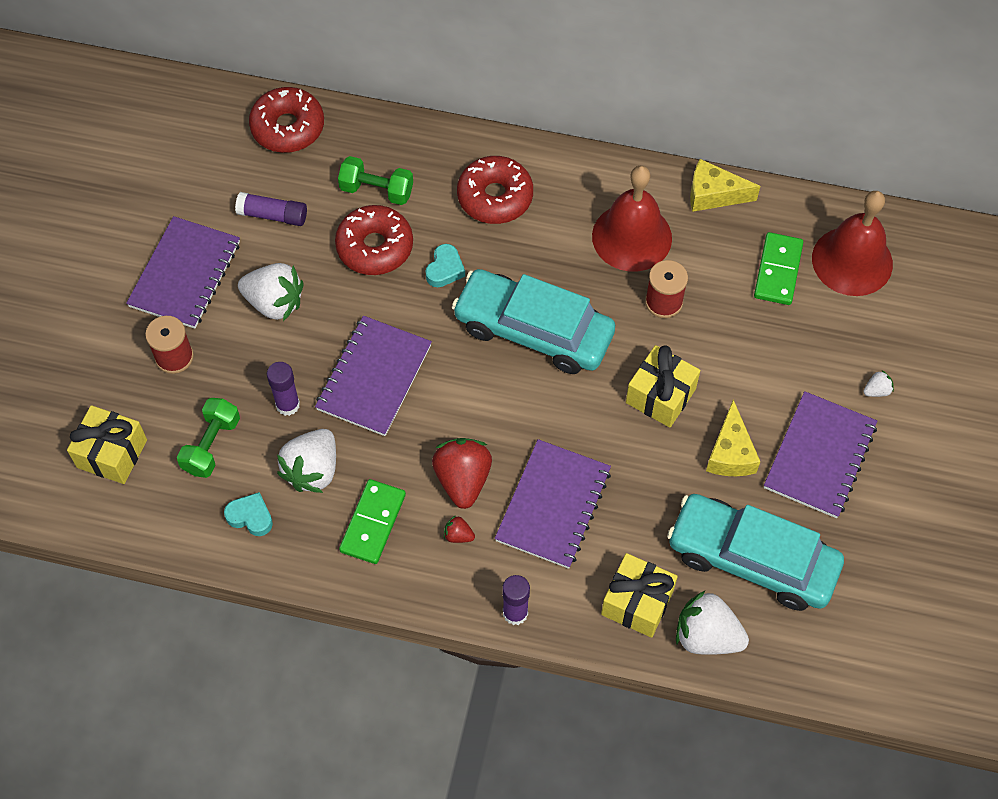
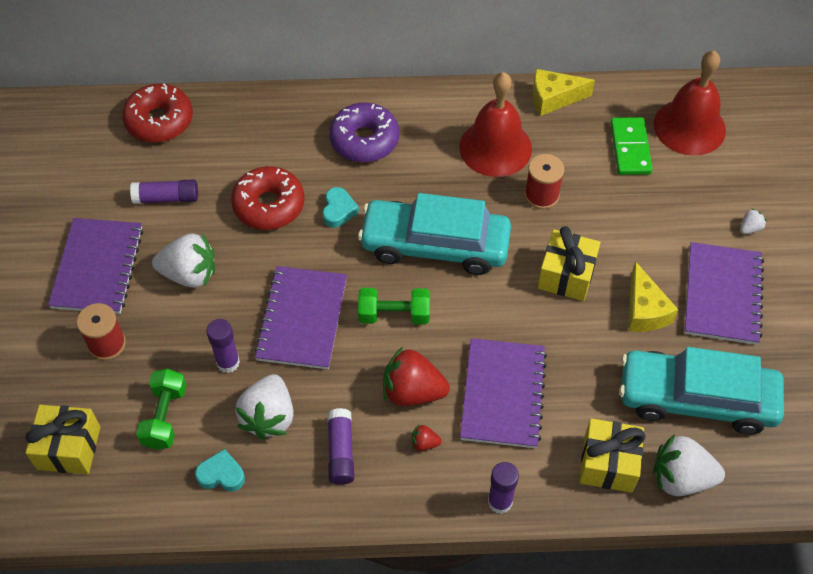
camera: 15 degrees left, 5 degrees down
(373, 523) = (340, 452): green domino -> purple glue stick
(376, 190) = (256, 157): green dumbbell -> green dumbbell (394, 315)
(463, 480) = (412, 391): red strawberry -> red strawberry turned 60 degrees counterclockwise
(495, 197) = (364, 140): red donut -> purple donut

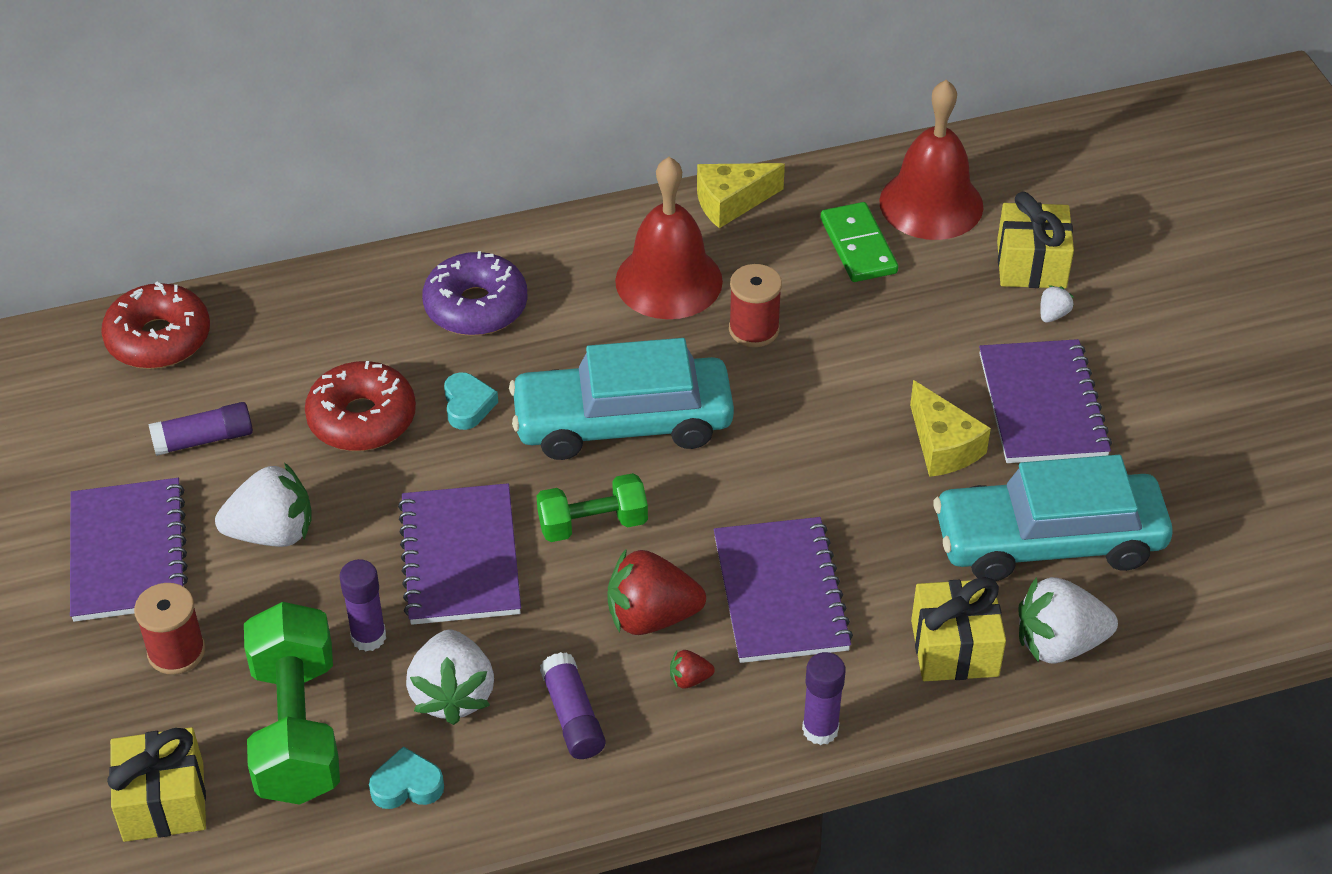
camera: 15 degrees left, 10 degrees down
(165, 417) = (297, 728): green dumbbell -> green dumbbell, size x1.67
(566, 275) = (821, 424): yellow gift -> yellow gift (1031, 264)

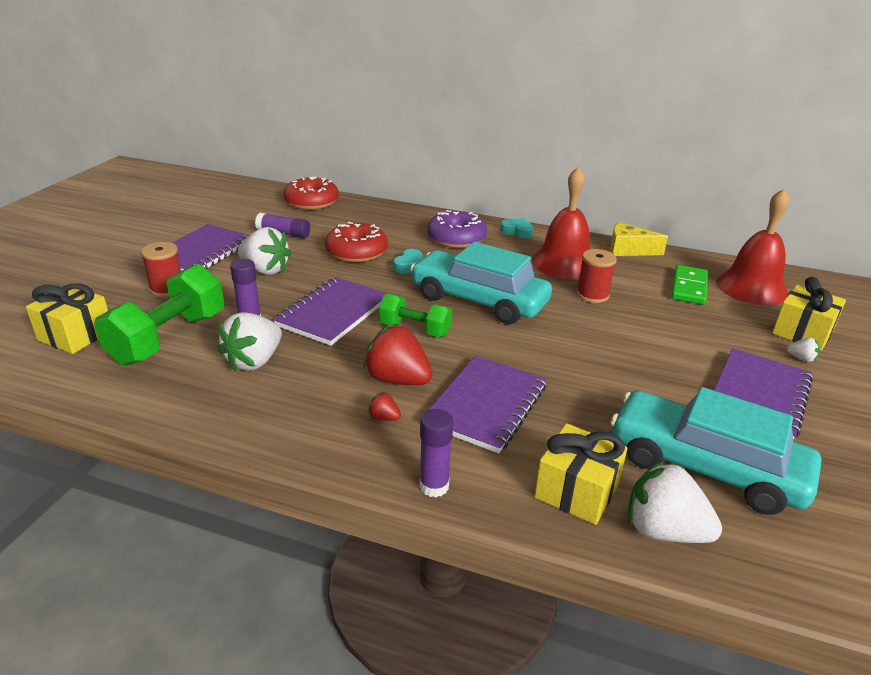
camera: 35 degrees right, 15 degrees down
(407, 785) = (179, 385): turquoise heart -> turquoise heart (517, 231)
(573, 716) = (299, 401): purple glue stick -> none
(943, 446) = (666, 385): yellow cheese -> none
(1053, 315) = (801, 358): white strawberry -> white strawberry turned 45 degrees clockwise

